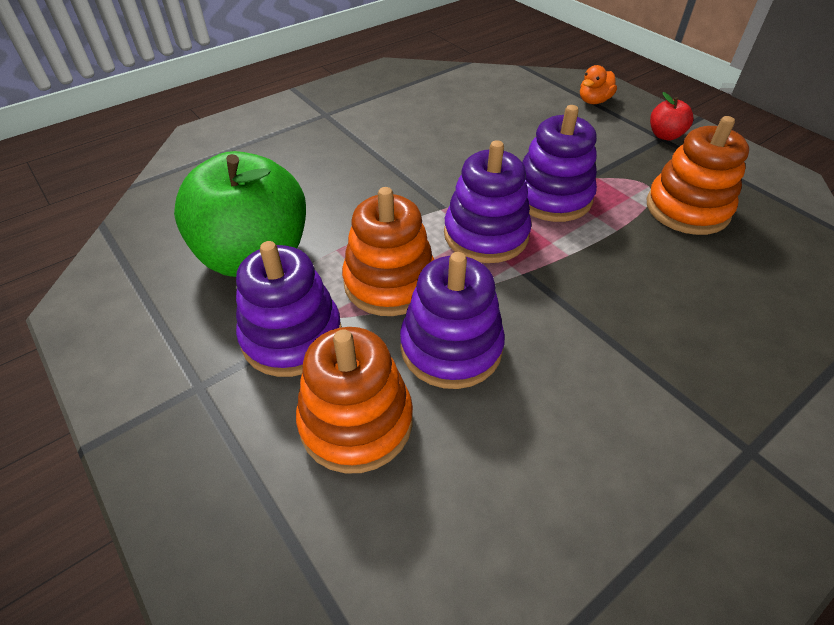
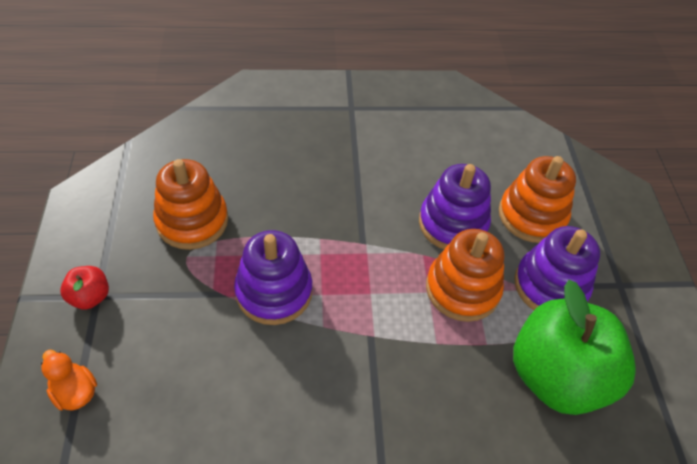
camera: 150 degrees left, 5 degrees up
(486, 235) = (361, 288): purple stacking toy -> none
(593, 101) = (75, 392): orange duck -> orange duck turned 120 degrees counterclockwise

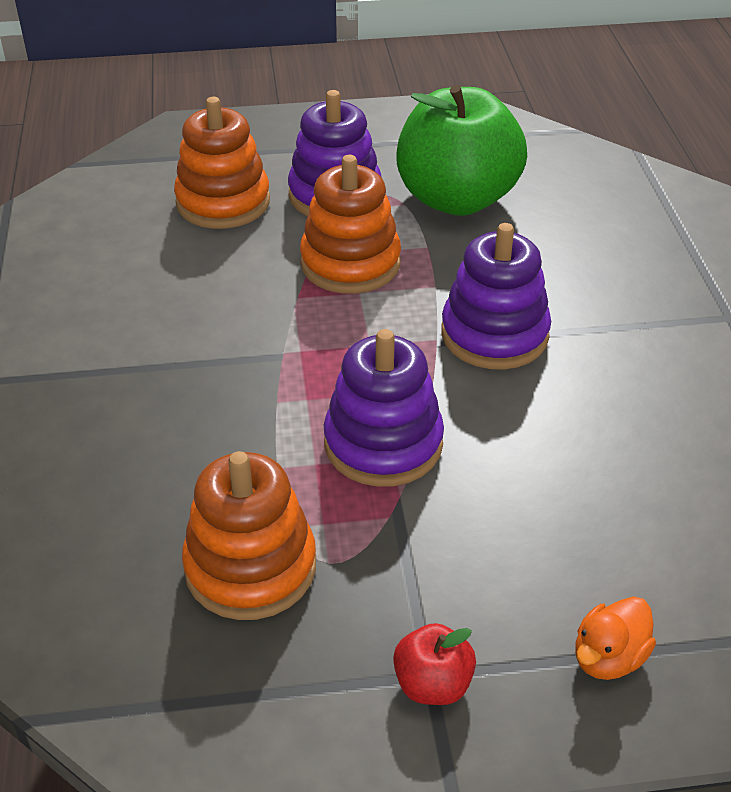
camera: 90 degrees left, 10 degrees down
(453, 224) = (241, 269): purple stacking toy -> purple stacking toy (494, 334)

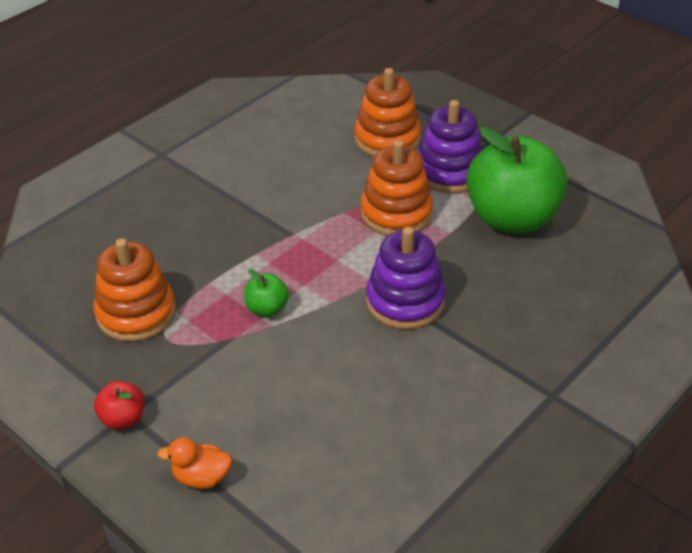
camera: 50 degrees right, 0 degrees up
(383, 443) = (267, 309): purple stacking toy -> green apple

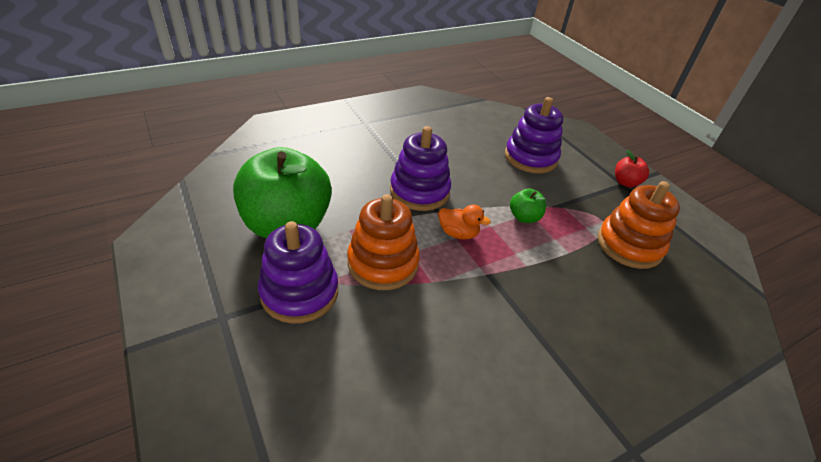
camera: 165 degrees left, 0 degrees up
(201, 477) = (575, 146): orange duck -> orange duck (458, 233)
(274, 417) = (530, 157): none -> purple stacking toy
(387, 139) = (331, 368): orange stacking toy -> none

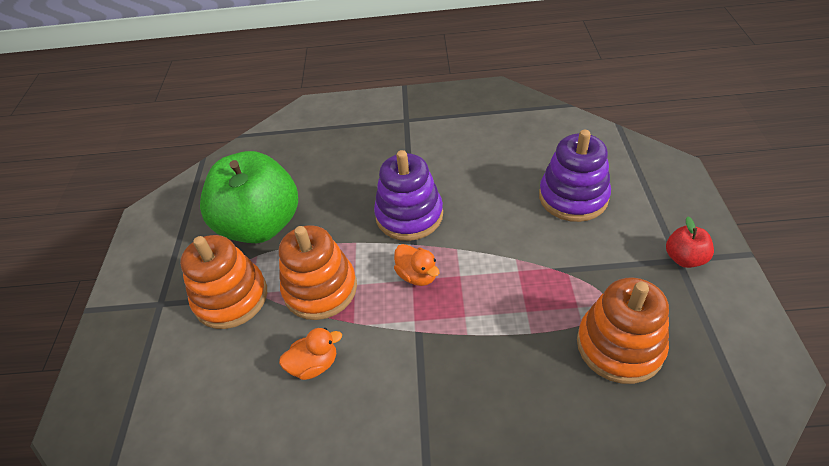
camera: 35 degrees right, 5 degrees up
(299, 292) = (231, 298): purple stacking toy -> orange stacking toy
(421, 324) = (314, 364): none -> orange duck
(524, 217) = (507, 274): green apple -> none

